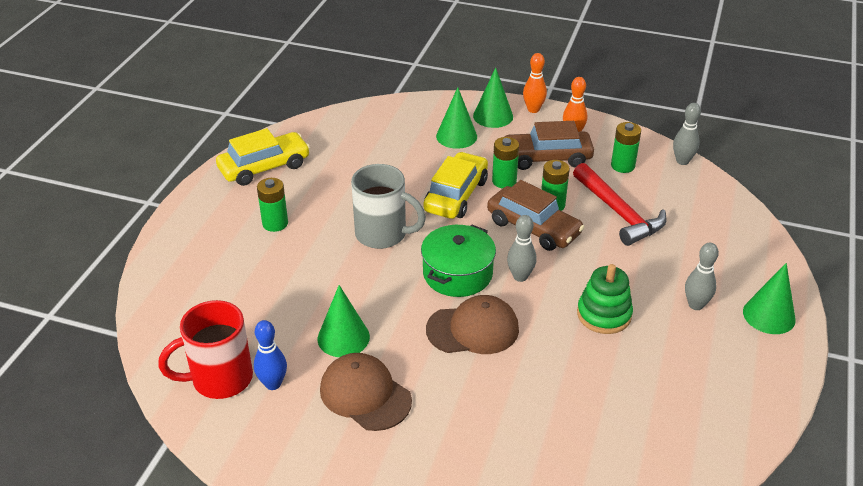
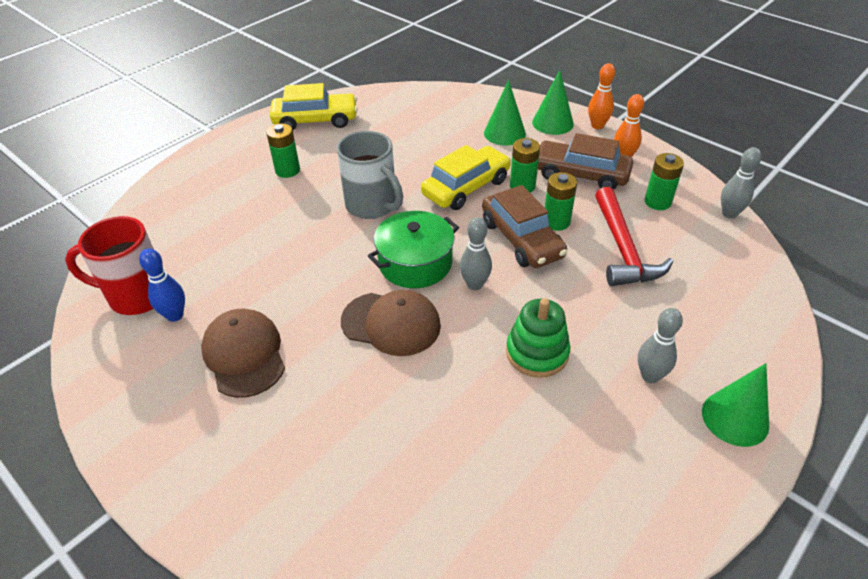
camera: 25 degrees right, 5 degrees up
(343, 337) = (267, 292): green cone -> none

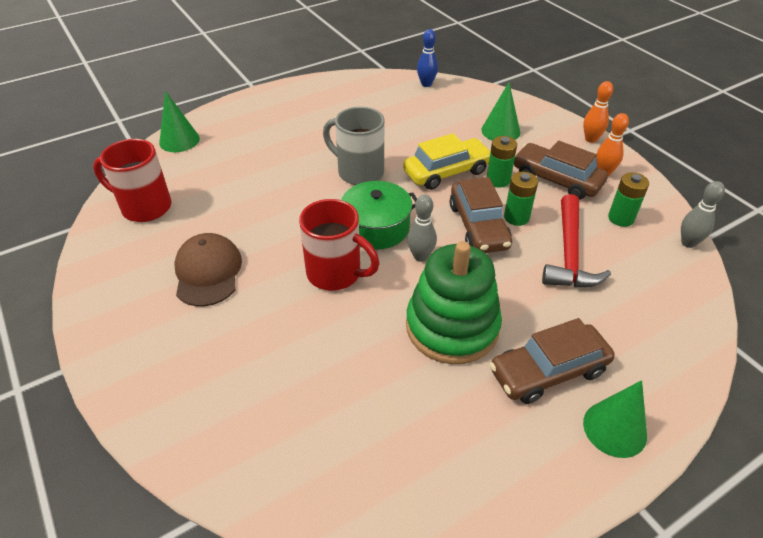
camera: 15 degrees right, 0 degrees up
(175, 315) = (167, 229): blue bowling pin -> blue bowling pin (426, 84)
(287, 170) = (300, 130): green battery -> none
(315, 120) = (340, 92): yellow car -> none
(372, 206) = (359, 172): grey mug -> grey mug turned 150 degrees clockwise
(391, 323) = (336, 273): brown cap -> red mug
(537, 353) = (452, 327): green stacking toy -> green stacking toy, size x1.62
(552, 123) = (549, 129): green cone -> green cone (179, 140)
(650, 376) = (548, 371): grey bowling pin -> brown car

